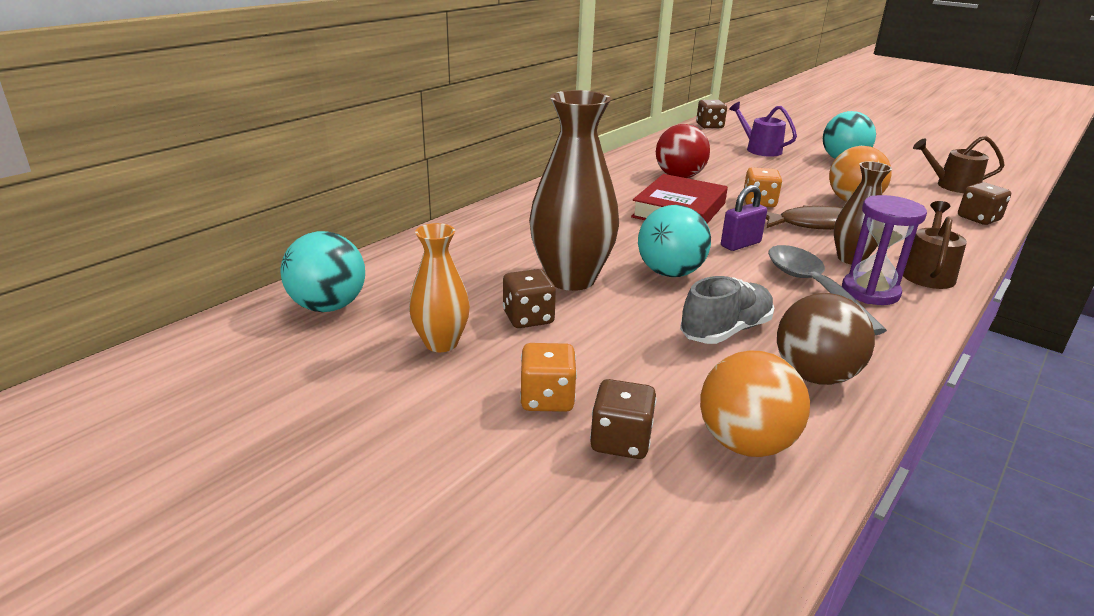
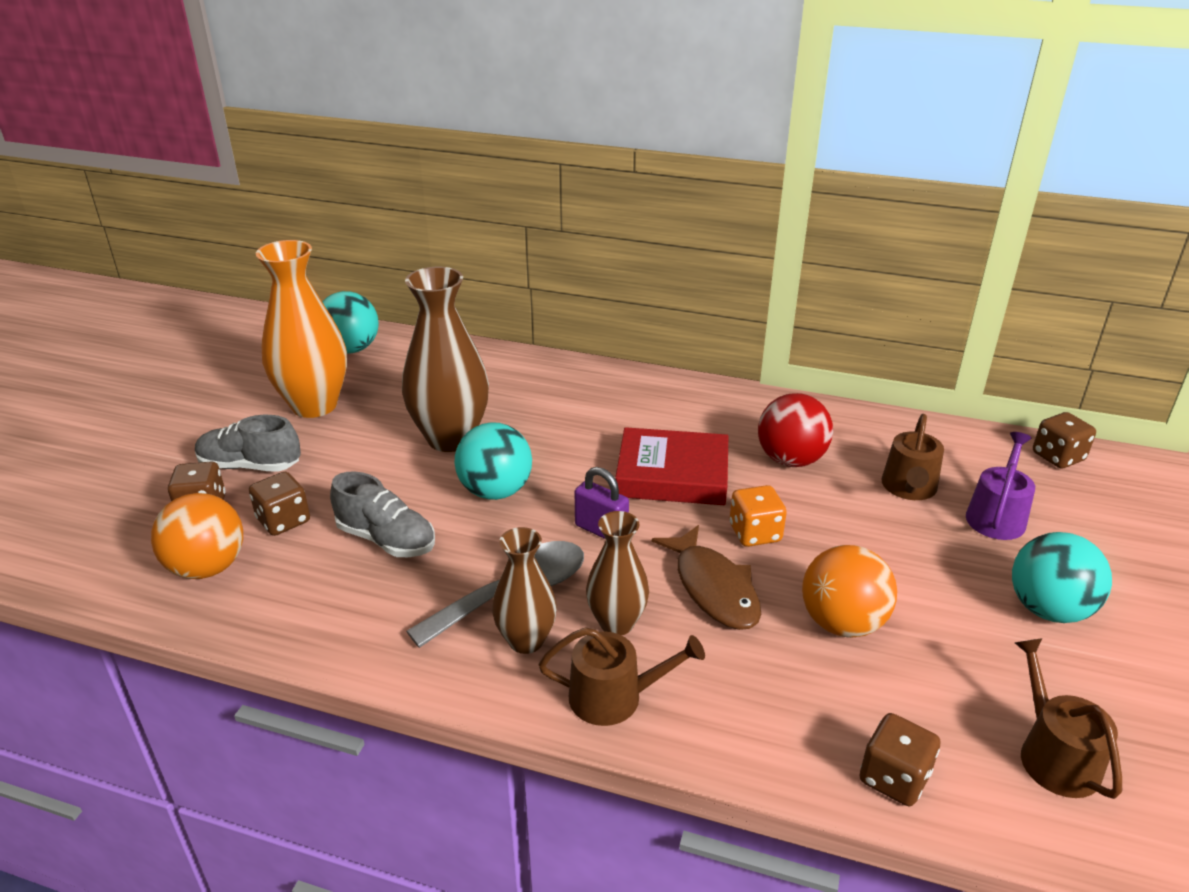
camera: 70 degrees right, 5 degrees up
(441, 343) = (314, 405): orange vase -> orange vase, size x1.73
(528, 318) = (368, 432): brown dice -> brown dice (283, 521)
(547, 399) = (250, 466): orange dice -> grey shoe
(725, 159) = (909, 488): none -> brown watering can
(815, 376) = (320, 601): brown ball -> none
(870, 292) = (526, 640): purple hourglass -> brown vase

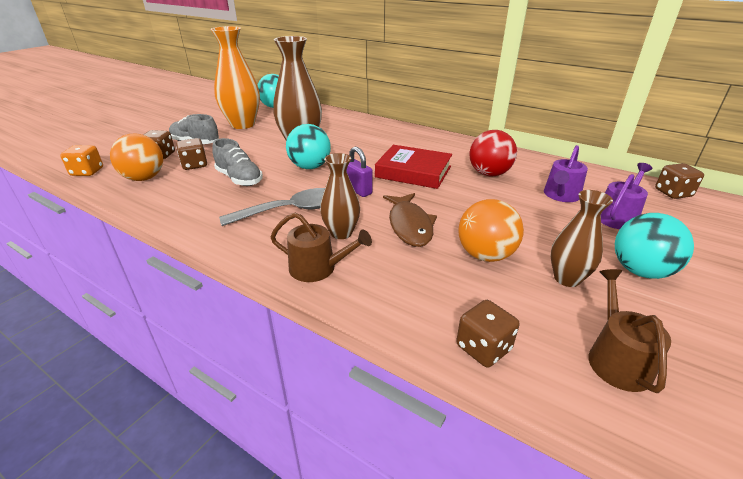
camera: 15 degrees right, 0 degrees up
(526, 640) = (283, 233): brown vase -> brown vase (567, 278)
(755, 533) = (449, 203): orange dice -> orange dice (87, 172)
(909, 488) = (560, 195): brown watering can -> purple watering can

